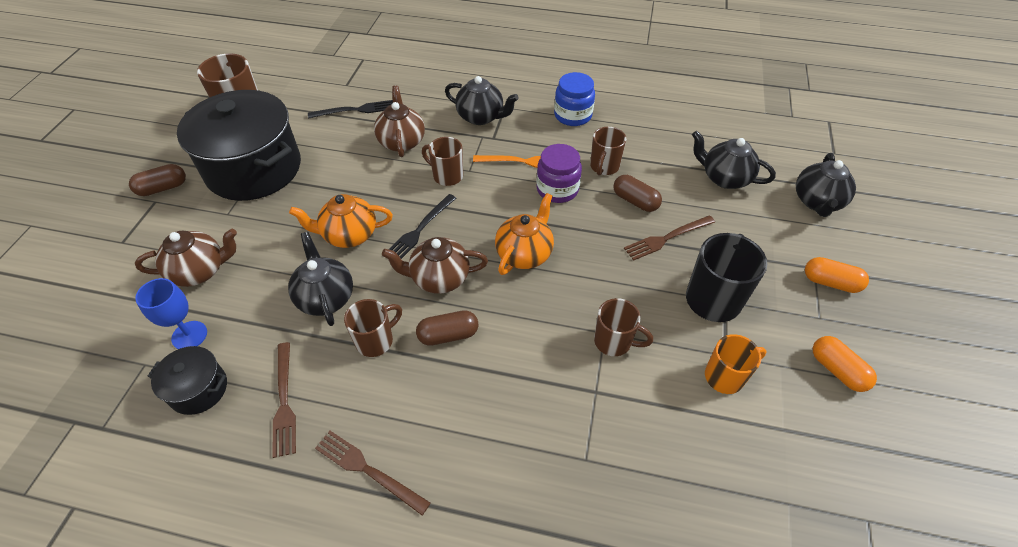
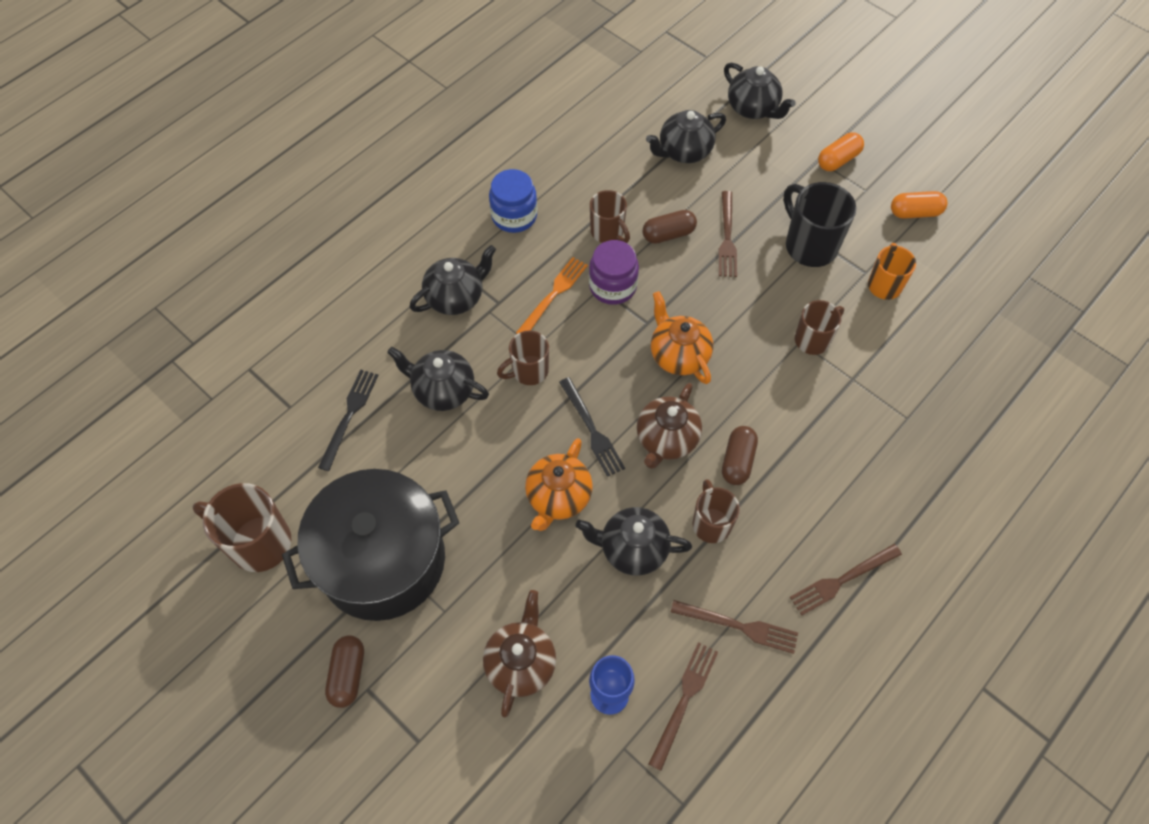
camera: 60 degrees left, 10 degrees up
(199, 389) = (684, 701): black pot -> brown fork
(402, 141) = (442, 390): brown teapot -> black teapot

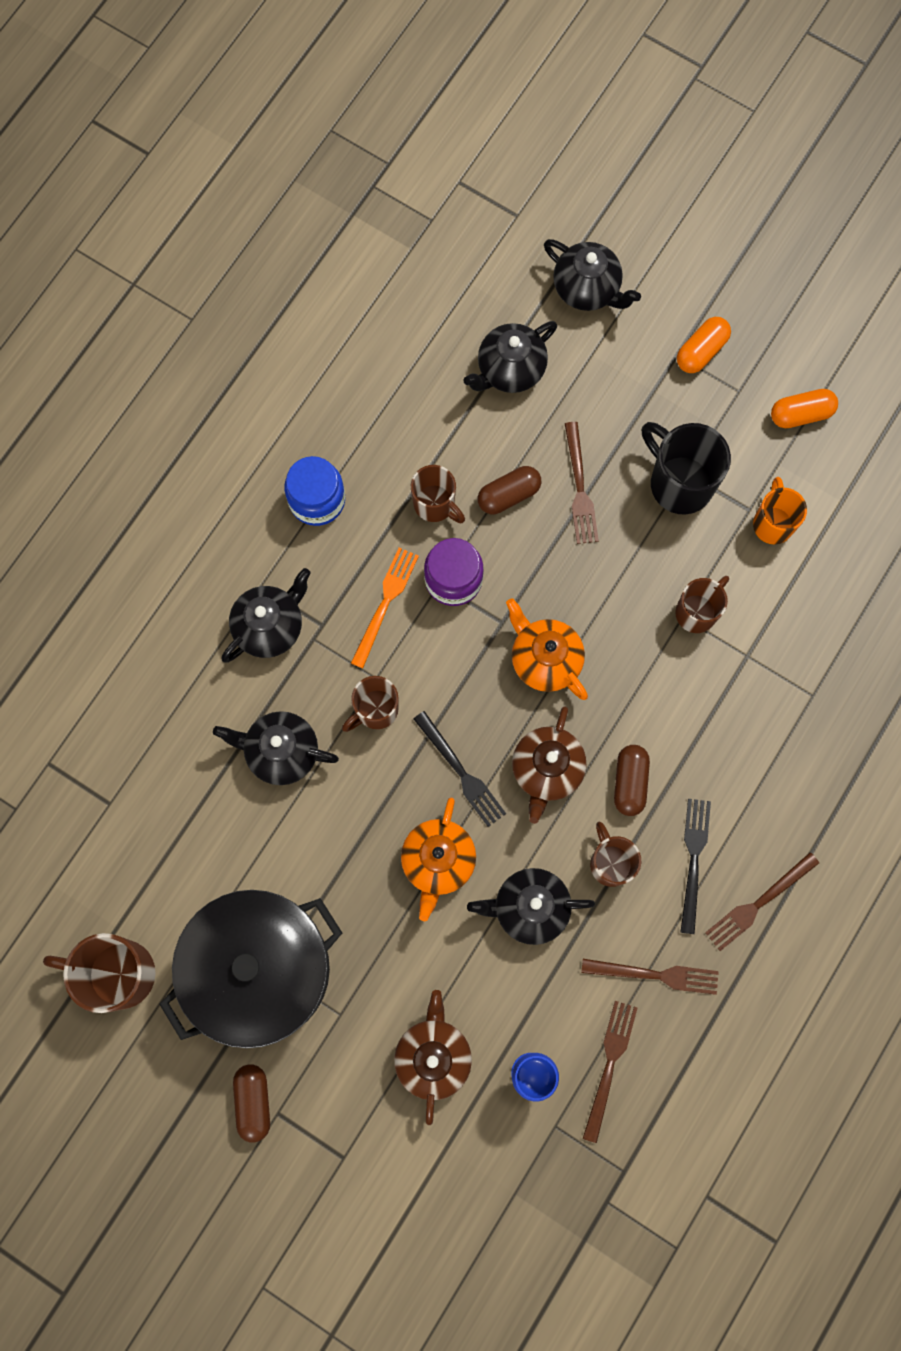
camera: 10 degrees left, 15 degrees up
(349, 416) = (181, 803): black fork -> black fork (693, 860)

